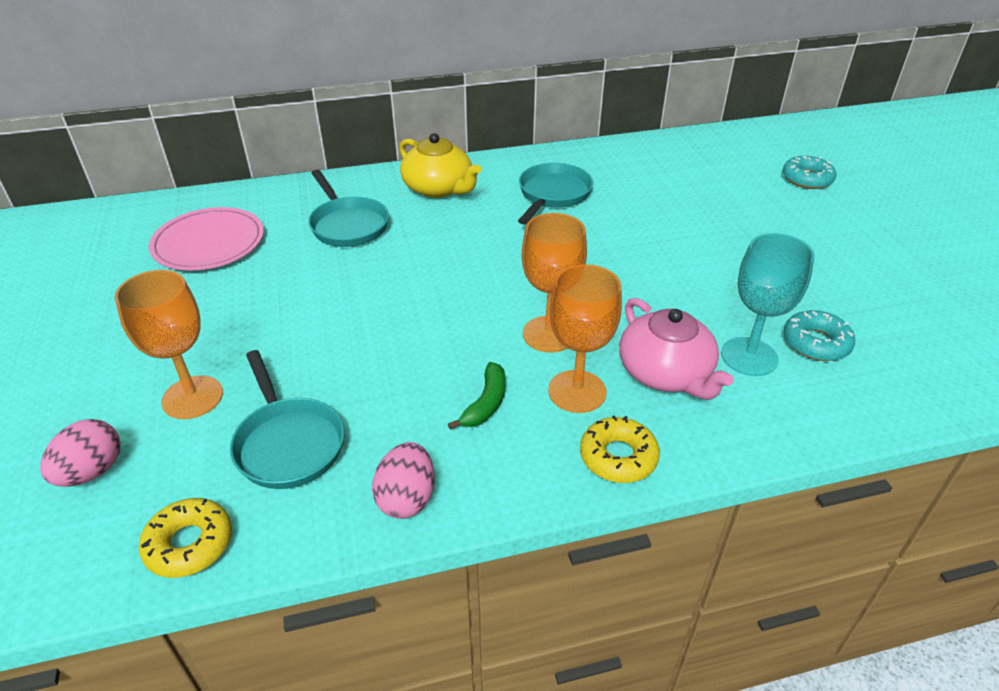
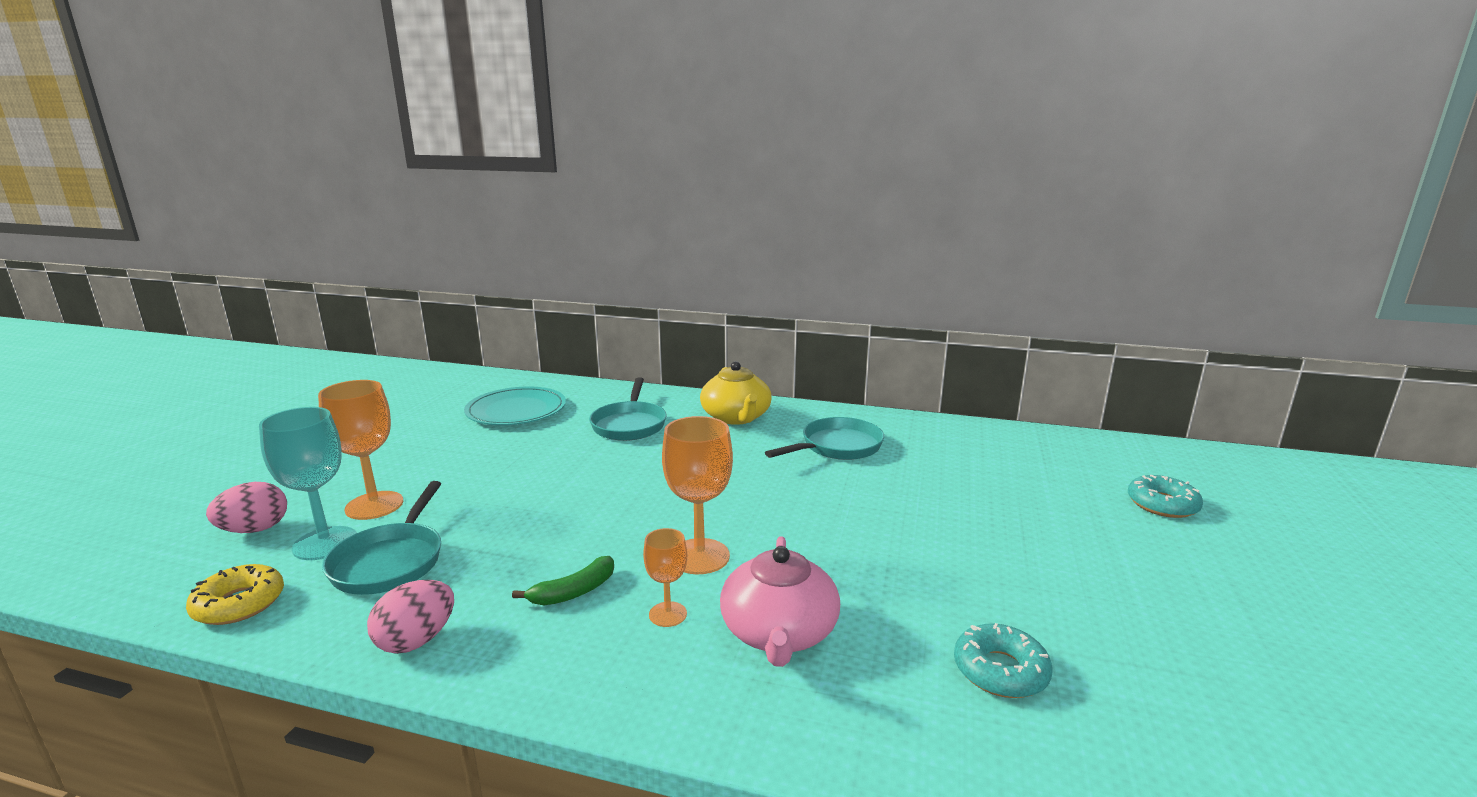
camera: 30 degrees right, 20 degrees down
(209, 243) = (516, 410): pink plate -> turquoise plate
(577, 391) = (668, 614): orange goblet -> orange goblet, size x0.56
(618, 457) = (637, 690): yellow donut -> none
(749, 356) = (895, 653): turquoise goblet -> turquoise goblet (325, 543)

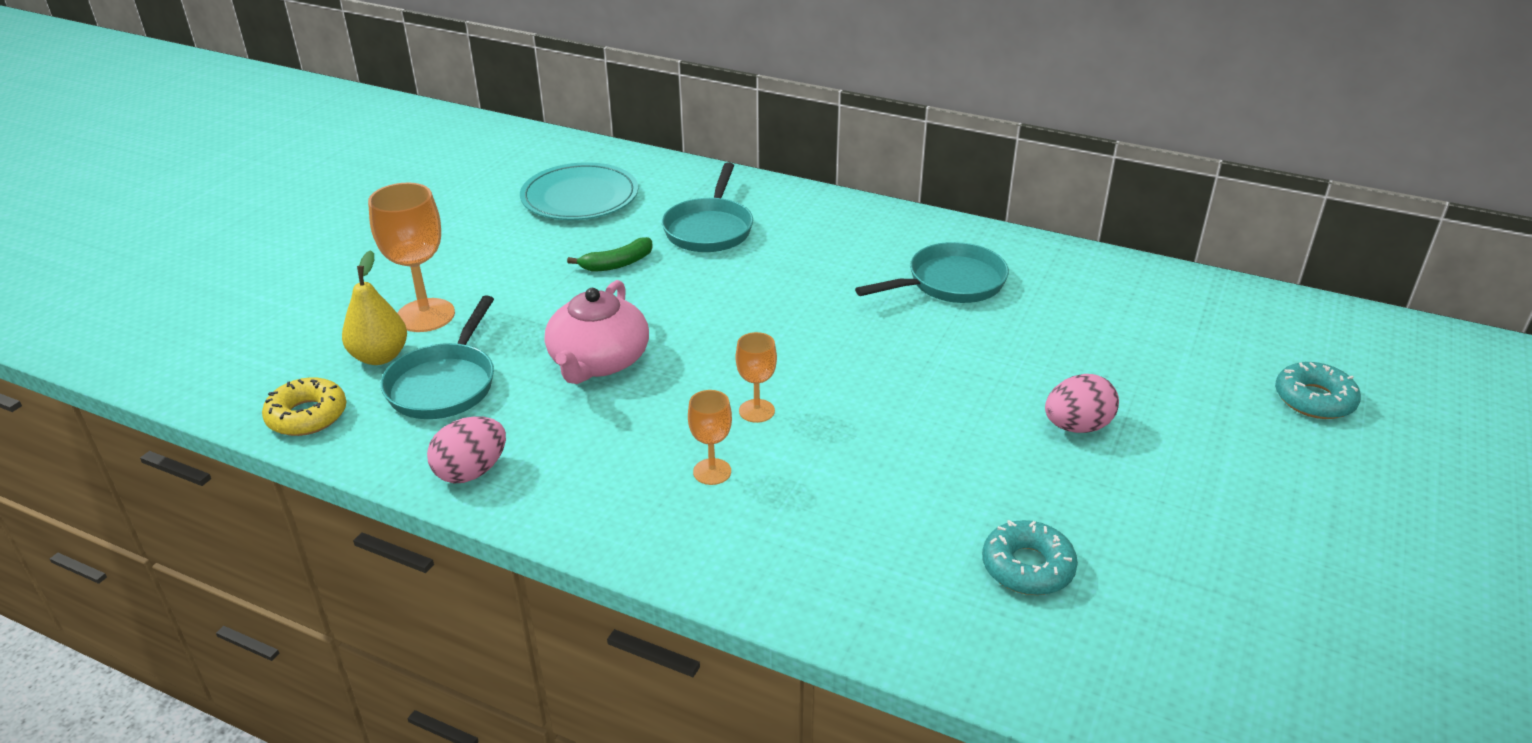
camera: 10 degrees right, 15 degrees up
(255, 530) = (310, 334): pink egg -> pink egg (1077, 427)
(325, 543) = (380, 357): turquoise goblet -> yellow pear
(574, 592) = (623, 437): green banana -> green banana (617, 264)
(699, 556) = (756, 411): orange goblet -> orange goblet, size x0.56
(736, 417) = (839, 228): yellow teapot -> none
(779, 632) = (818, 503): pink teapot -> pink teapot (598, 361)

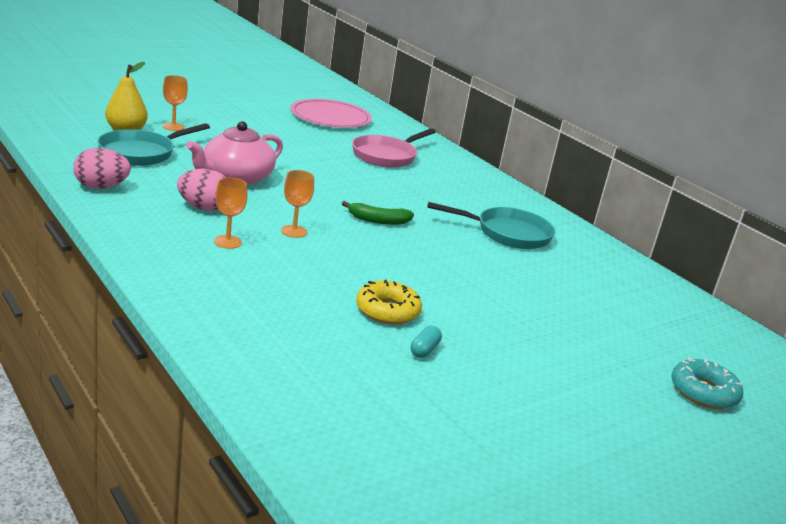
camera: 25 degrees right, 10 degrees down
(307, 416) = (57, 136): yellow donut -> yellow donut (387, 310)
(425, 315) = (173, 127): orange goblet -> orange goblet, size x0.56
(580, 197) = (330, 117): turquoise plate -> pink plate
(617, 264) = (309, 148): green banana -> green banana (378, 220)
(709, 229) = (387, 156): turquoise pan -> pink pan
(1027, 567) = (355, 364): turquoise donut -> none
(1060, 503) = (424, 350): none -> turquoise capsule
(1077, 427) = (493, 325): pink egg -> pink egg (204, 208)

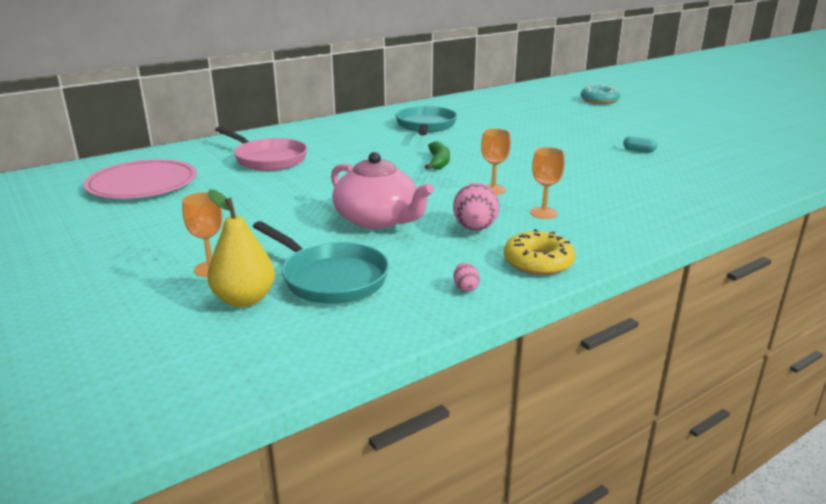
camera: 85 degrees left, 0 degrees up
(101, 187) = (465, 288): pink egg -> pink egg, size x0.48
(387, 310) = (598, 159): yellow donut -> yellow donut (538, 262)

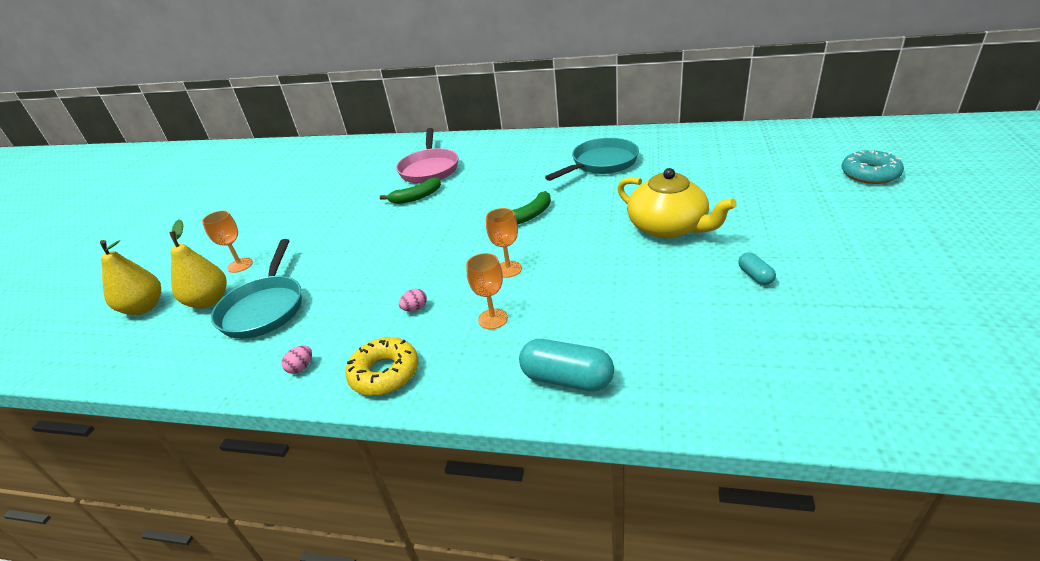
camera: 50 degrees right, 10 degrees up
(142, 184) = (335, 170): pink plate -> none
(158, 337) = (144, 307): none -> yellow pear
(303, 177) = (416, 197): none -> green banana
(378, 220) = (379, 264): pink teapot -> none
(475, 228) = (415, 308): pink egg -> pink egg, size x0.48
(547, 144) = (668, 227): none -> yellow teapot
(648, 218) = (567, 379): none -> turquoise capsule

